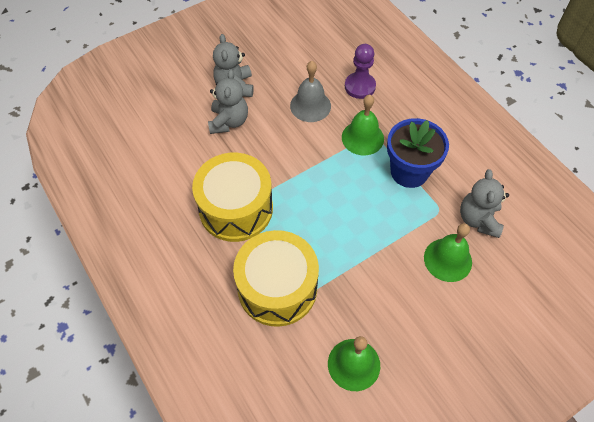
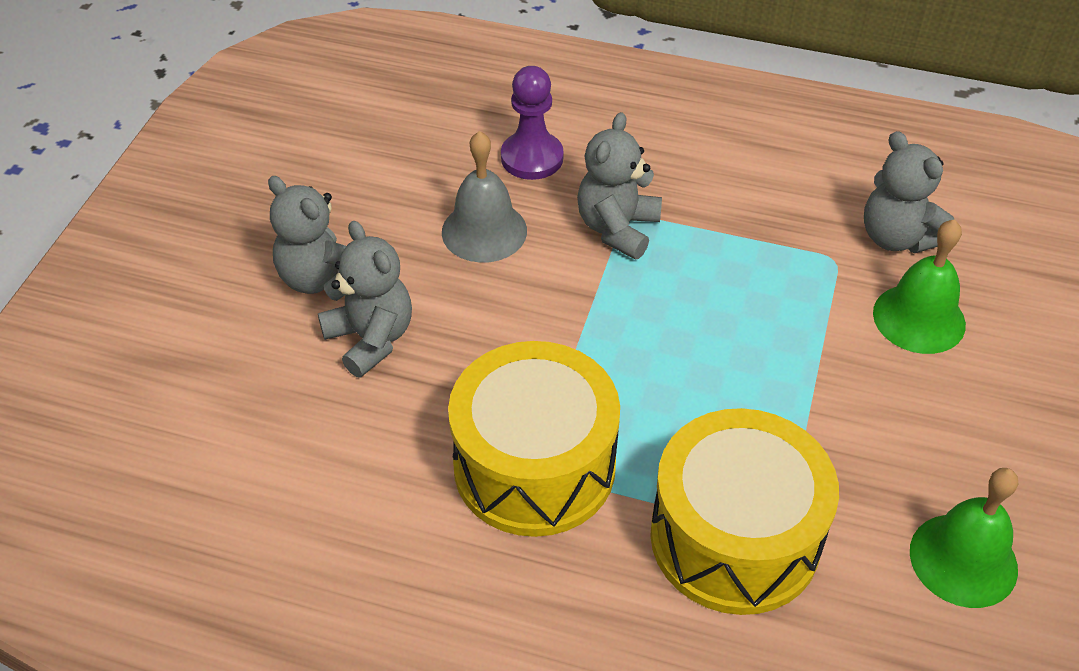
camera: 40 degrees left, 10 degrees down
(362, 138) = (617, 228): green bell -> grey teddy bear
(409, 172) = (736, 234): blue flower pot -> none

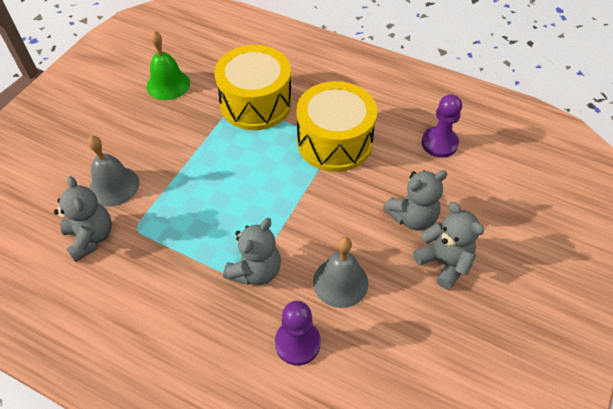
camera: 170 degrees left, 5 degrees up
(309, 495) = (439, 143): none -> purple pawn
(371, 339) = (412, 217): grey teddy bear -> grey teddy bear turned 90 degrees counterclockwise
(919, 318) = (114, 186): green bell -> grey bell

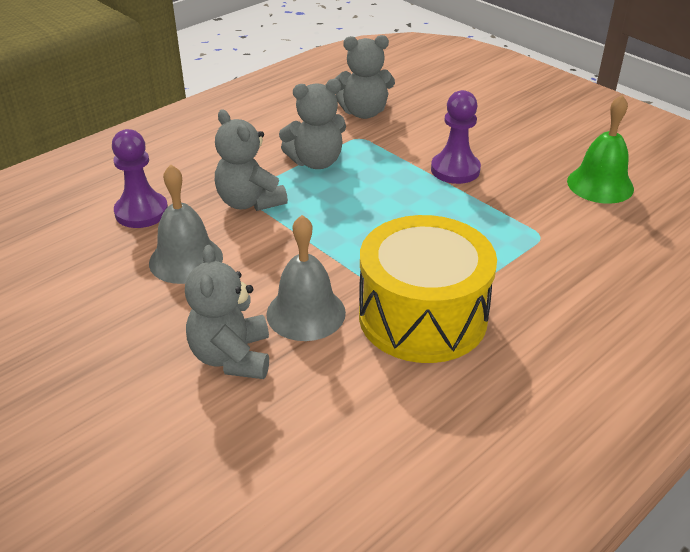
camera: 110 degrees right, 15 degrees down
(114, 186) = (428, 130): grey bell -> grey bell (306, 313)
(256, 103) = (537, 254): yellow drum -> none
(439, 143) = (361, 450): purple pawn -> purple pawn (455, 170)
(444, 262) = (137, 363): grey teddy bear -> grey teddy bear (316, 162)

